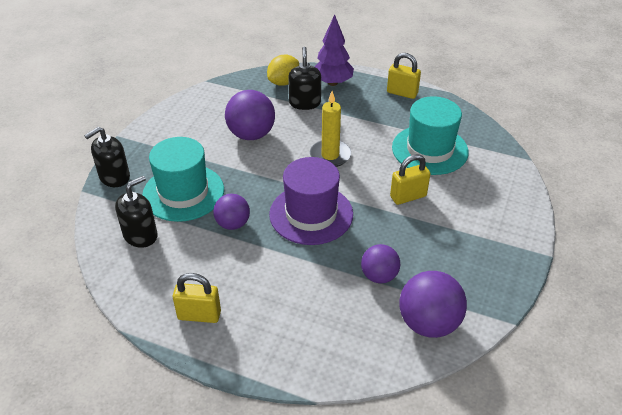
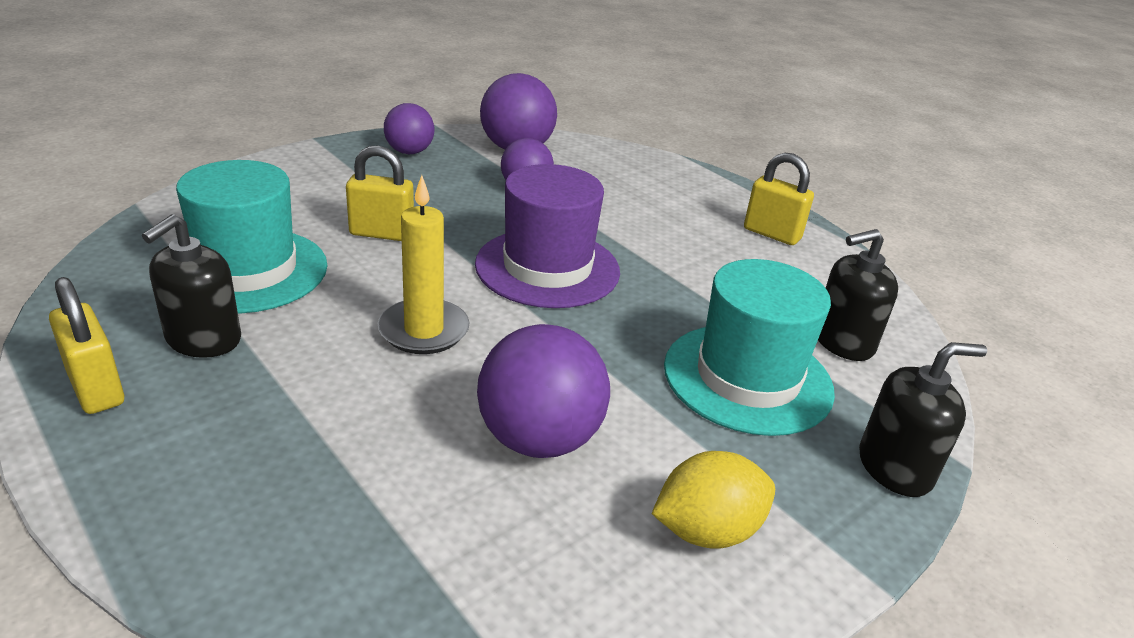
camera: 155 degrees left, 10 degrees down
(233, 224) = (679, 301): purple ball -> purple ball (409, 152)
(284, 82) = (314, 569): yellow lemon -> yellow lemon (706, 531)
(305, 103) = (337, 468): black soap dispenser -> black soap dispenser (203, 339)
(332, 83) = (194, 499): purple tree -> none

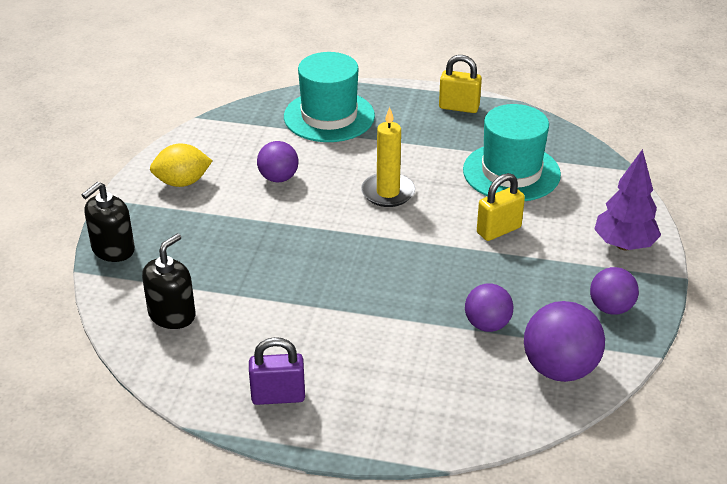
camera: 145 degrees right, 5 degrees up
(203, 339) = (462, 139): black soap dispenser -> none
(304, 171) = (624, 245): none -> purple tree
(539, 439) = (278, 178): purple ball -> purple ball, size x0.63
(547, 268) = (383, 264): purple hat -> none
(706, 531) = (182, 182): yellow lemon -> yellow lemon turned 45 degrees clockwise
(747, 378) = (211, 258): turquoise hat -> turquoise hat (329, 116)
(772, 234) = (278, 396): yellow padlock -> purple padlock

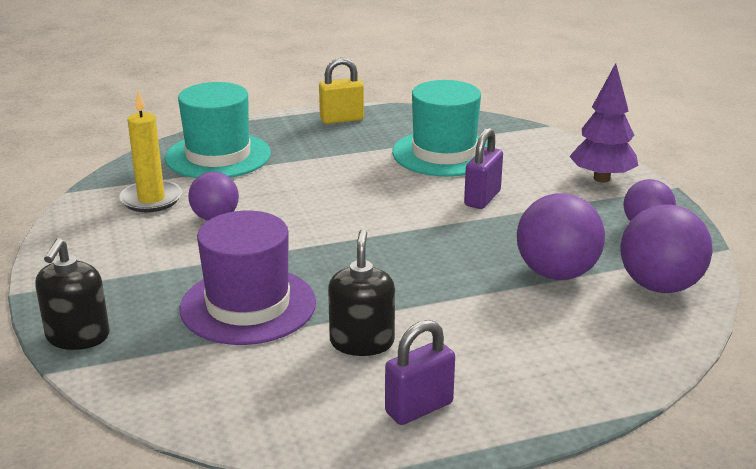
camera: 30 degrees left, 10 degrees down
(172, 315) = (215, 375): black soap dispenser -> black soap dispenser (362, 342)
(182, 182) = (106, 251): yellow lemon -> none
(237, 266) = (248, 305): none -> purple hat
(388, 192) = (344, 199): yellow candle -> yellow candle (151, 199)
(487, 325) = (556, 273): purple ball -> purple ball, size x1.58
(498, 230) = (482, 198): yellow padlock -> purple padlock

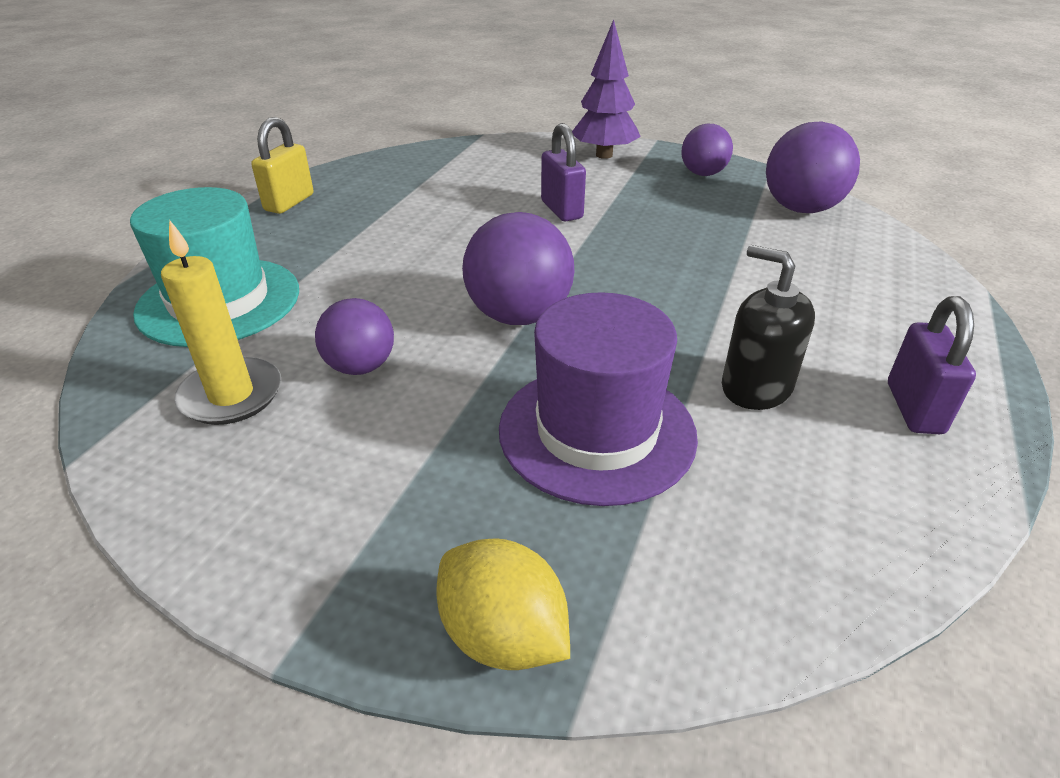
camera: 50 degrees left, 10 degrees up
(78, 336) = (503, 635): black soap dispenser -> yellow lemon
(444, 153) = (452, 189): turquoise hat -> none
(556, 273) = (734, 237): purple ball -> purple ball (519, 316)

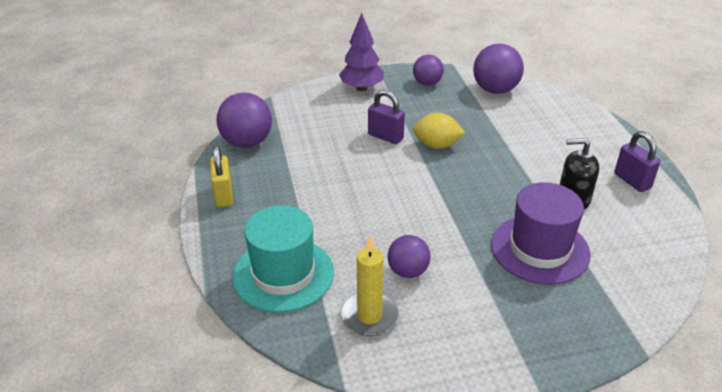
camera: 35 degrees left, 0 degrees up
(503, 635) = (598, 341): yellow lemon -> yellow lemon (436, 145)
(519, 316) = (443, 210): purple ball -> purple ball (247, 142)

